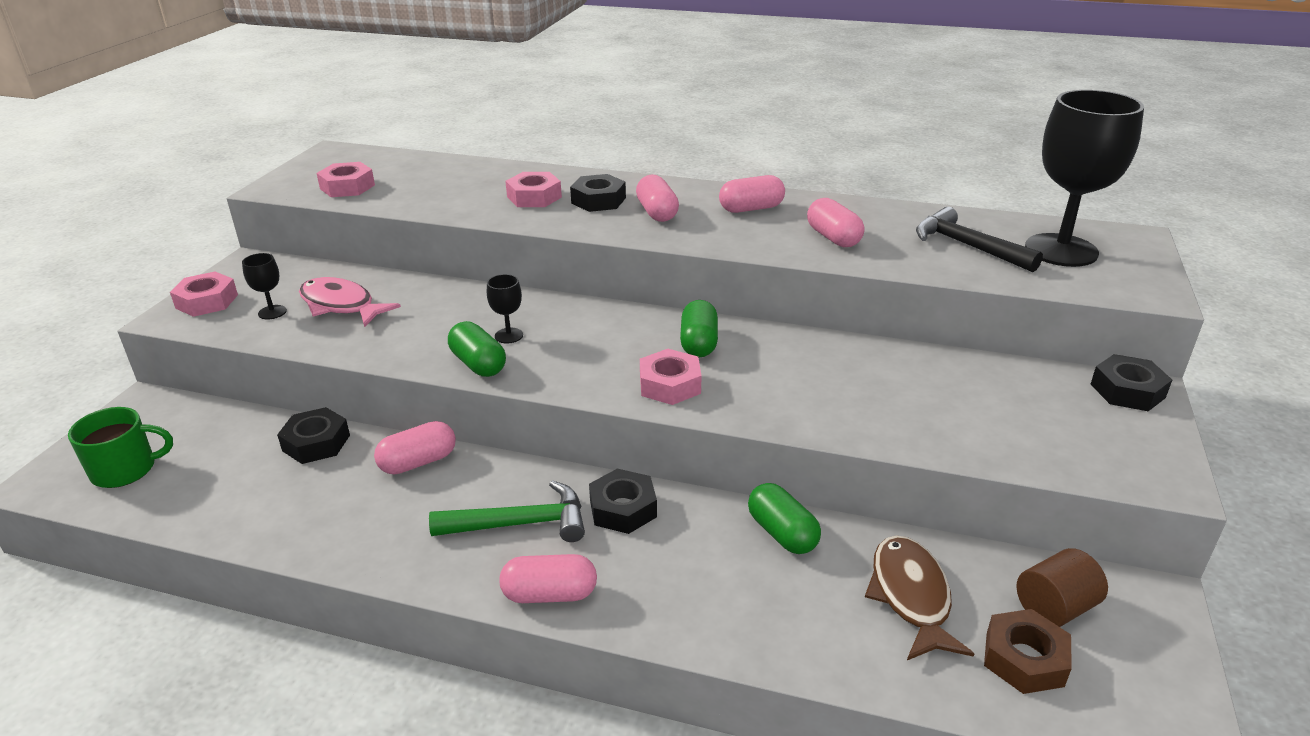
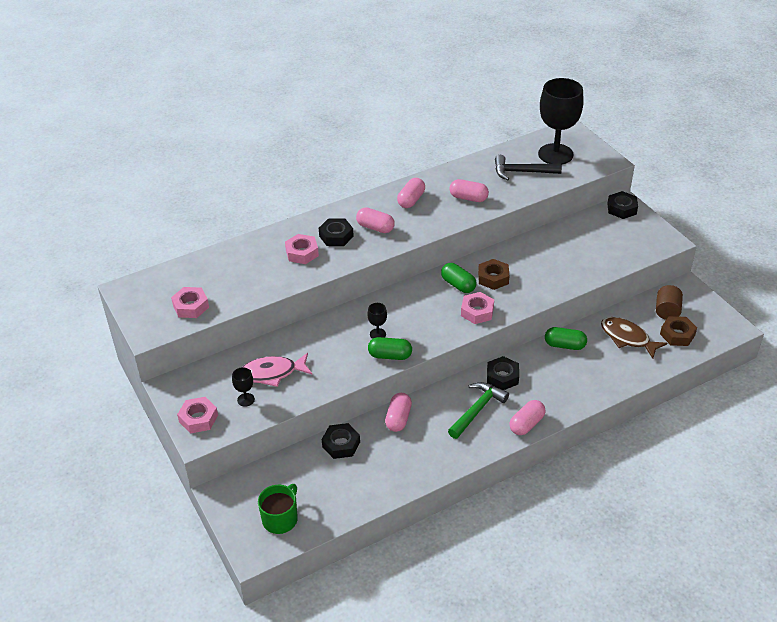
camera: 45 degrees left, 10 degrees up
(761, 362) = (493, 278): none -> brown nut

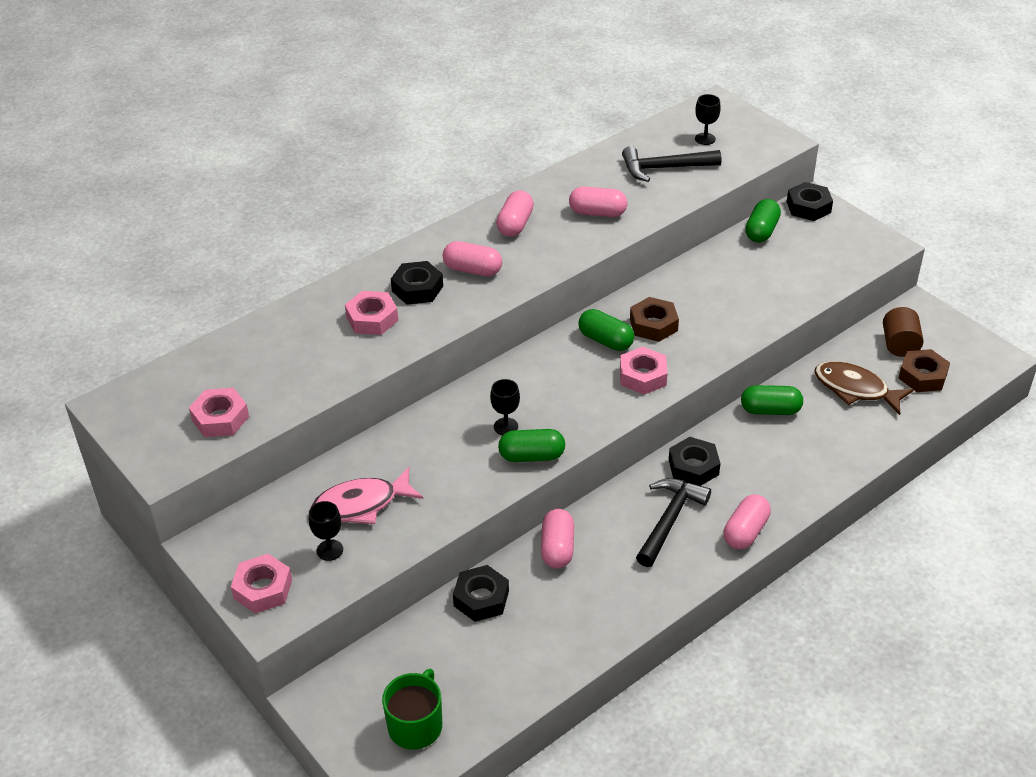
camera: 10 degrees left, 0 degrees up
(477, 410) = (669, 520): green hammer -> black hammer
(555, 154) = (705, 139): black goblet -> black goblet, size x0.41
(584, 222) = (761, 231): none -> green capsule

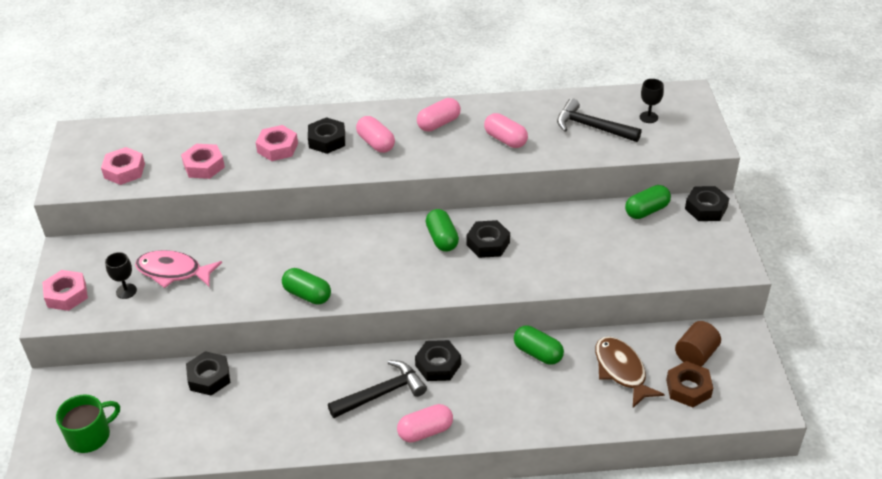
camera: 35 degrees right, 0 degrees up
(506, 426) = (312, 266): black goblet -> none
(557, 548) = (289, 371): pink capsule -> none
(643, 376) = (440, 277): pink nut -> pink nut (204, 166)
(653, 325) = (488, 243): brown nut -> black nut

